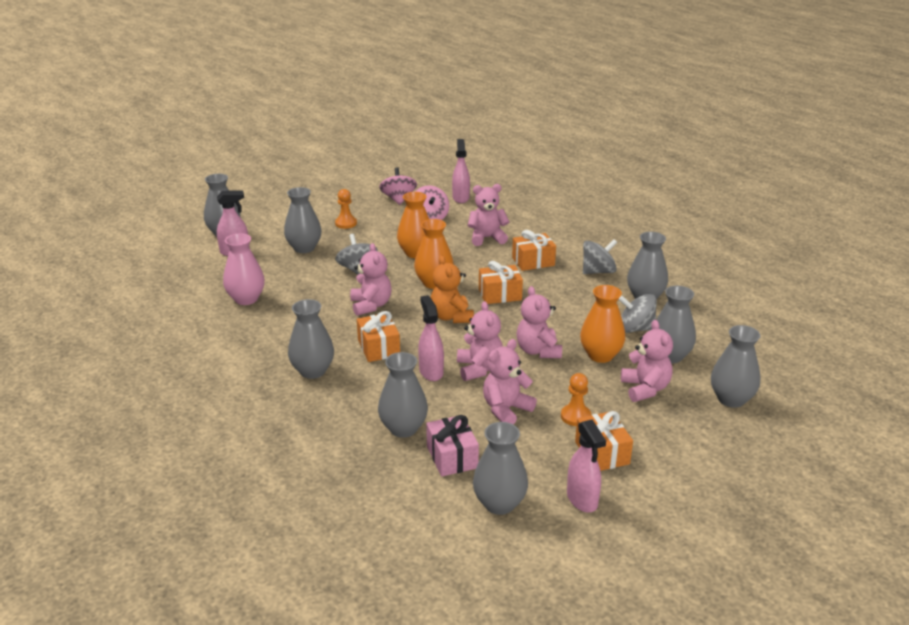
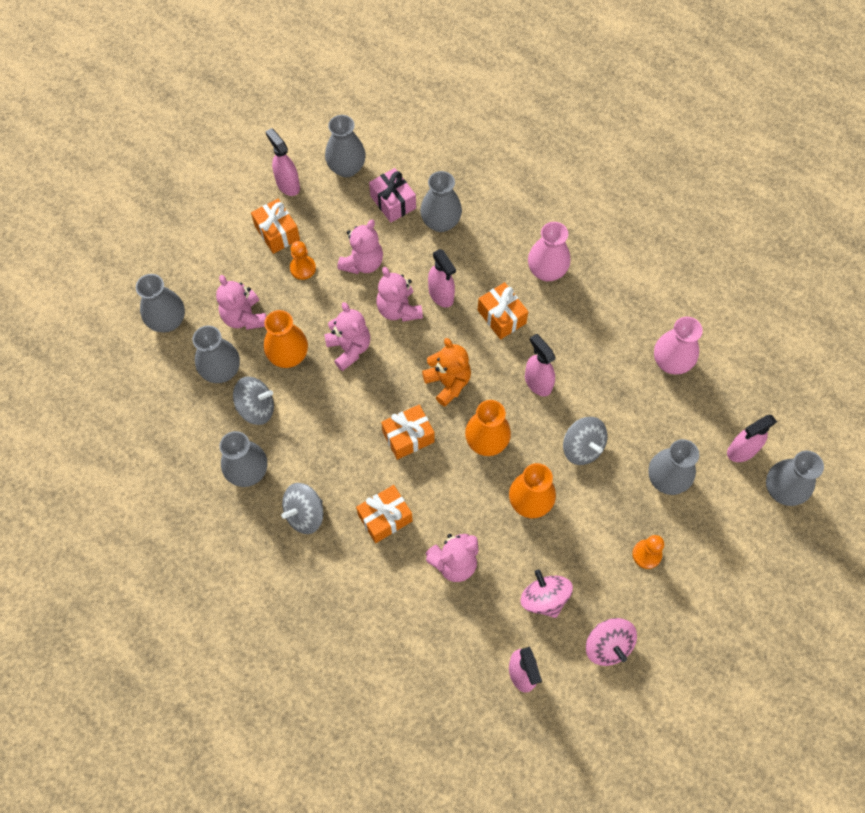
camera: 165 degrees right, 35 degrees up
(313, 371) = (546, 271): grey vase -> pink vase
(371, 305) = (537, 382): pink teddy bear -> pink spray bottle

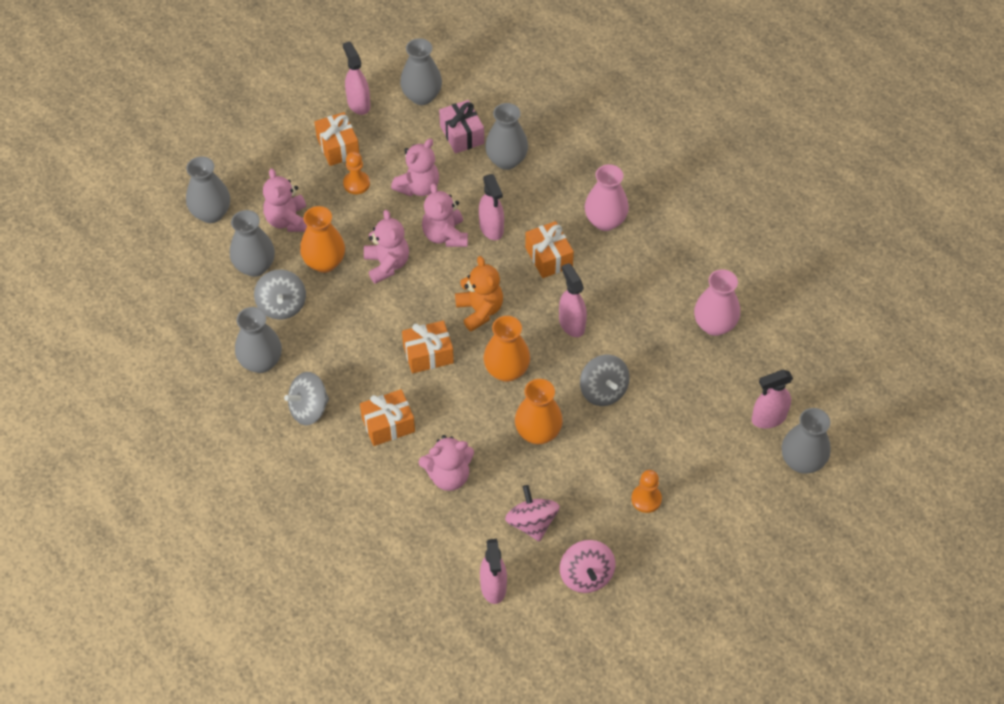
camera: 10 degrees right, 10 degrees down
(256, 408) = (282, 305): grey spinning top -> grey spinning top turned 75 degrees clockwise
(666, 479) = (683, 433): grey vase -> none

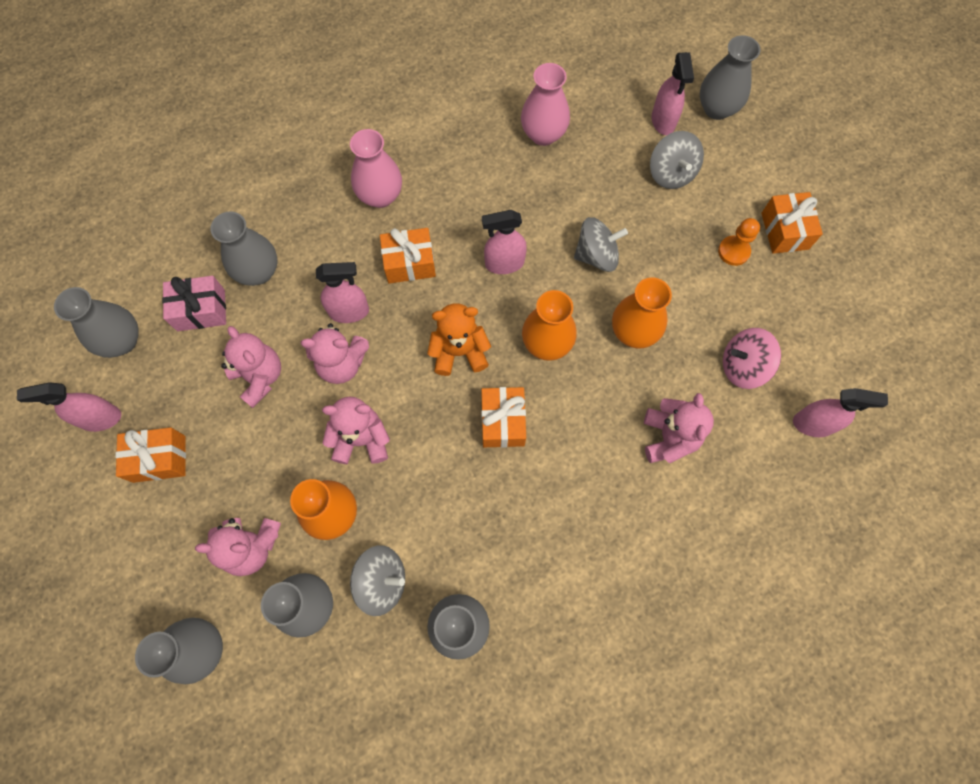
camera: 75 degrees left, 15 degrees up
(309, 409) = (544, 578): grey spinning top -> grey spinning top (671, 173)
(356, 183) = (226, 448): orange pawn -> none
(388, 425) = (587, 489): orange gift -> orange gift (784, 231)
(586, 575) = (812, 330): pink spinning top -> none

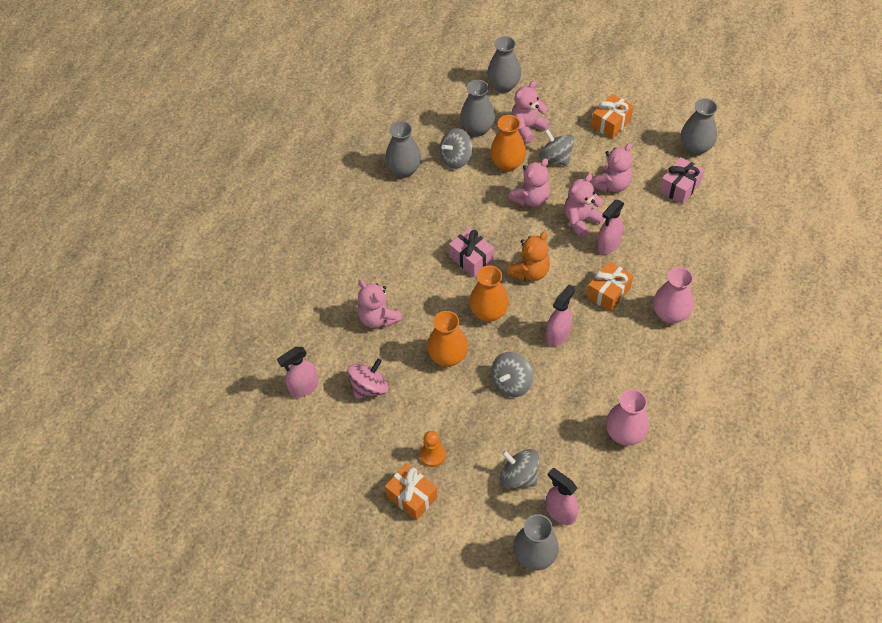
camera: 140 degrees right, 15 degrees down
(100, 418) = (658, 116): pink spray bottle -> none
(258, 272) = (678, 225): grey vase -> none
(260, 377) = (611, 184): pink teddy bear -> pink teddy bear turned 60 degrees counterclockwise
(273, 470) = (555, 158): none -> grey spinning top
(503, 422) = (471, 259): orange gift -> pink gift

